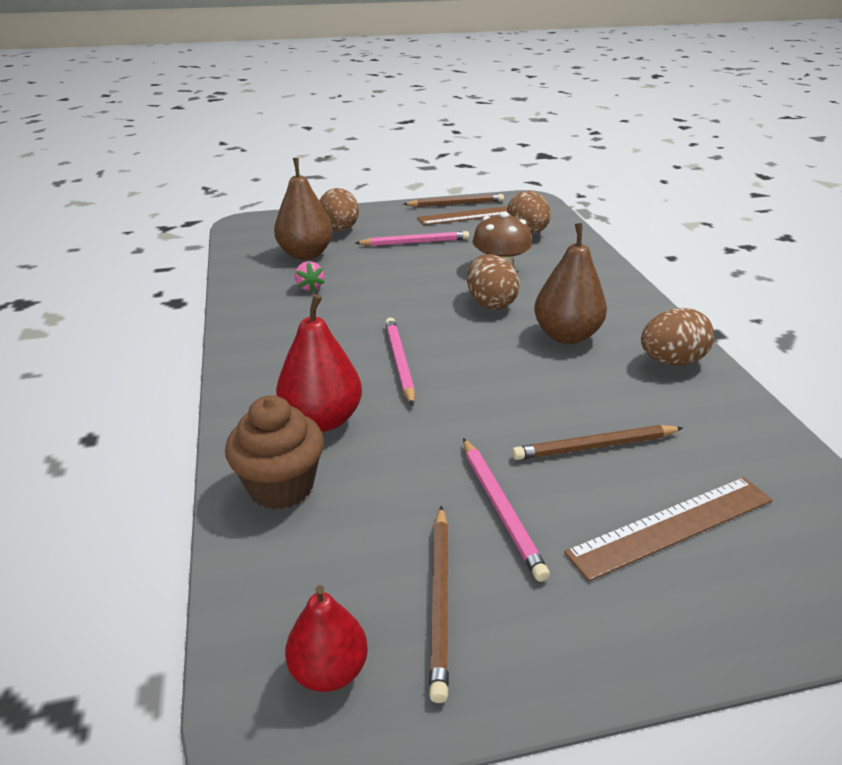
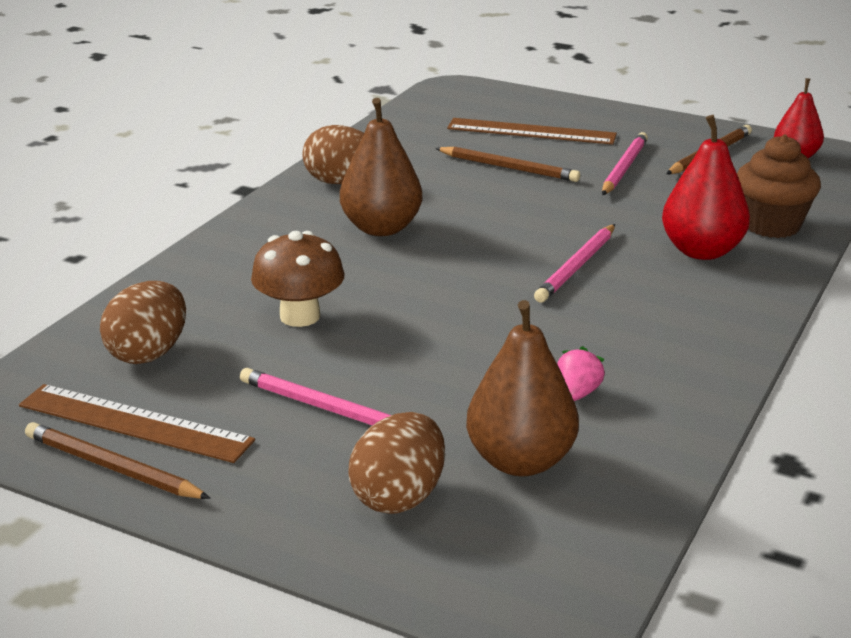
camera: 140 degrees left, 5 degrees down
(490, 303) = (392, 283): brown egg -> none

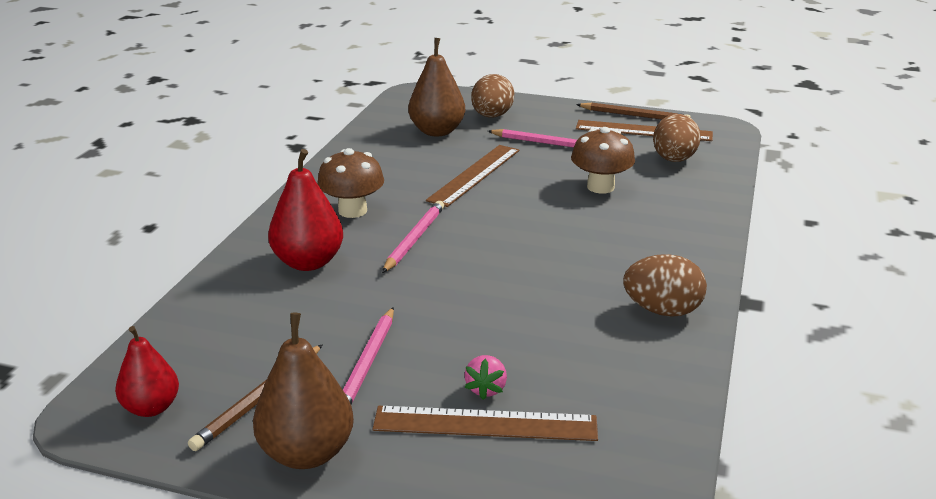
camera: 170 degrees right, 0 degrees up
(381, 228) = (588, 260): brown pear -> brown pear (307, 453)
(475, 354) = (475, 175): none -> brown ruler
(508, 168) = (497, 350): brown pencil -> none
(577, 393) = (409, 160): pink strawberry -> pink strawberry (486, 389)
(660, 310) = (352, 211): none -> brown mushroom
(771, 225) = (233, 296): brown cupcake -> none

